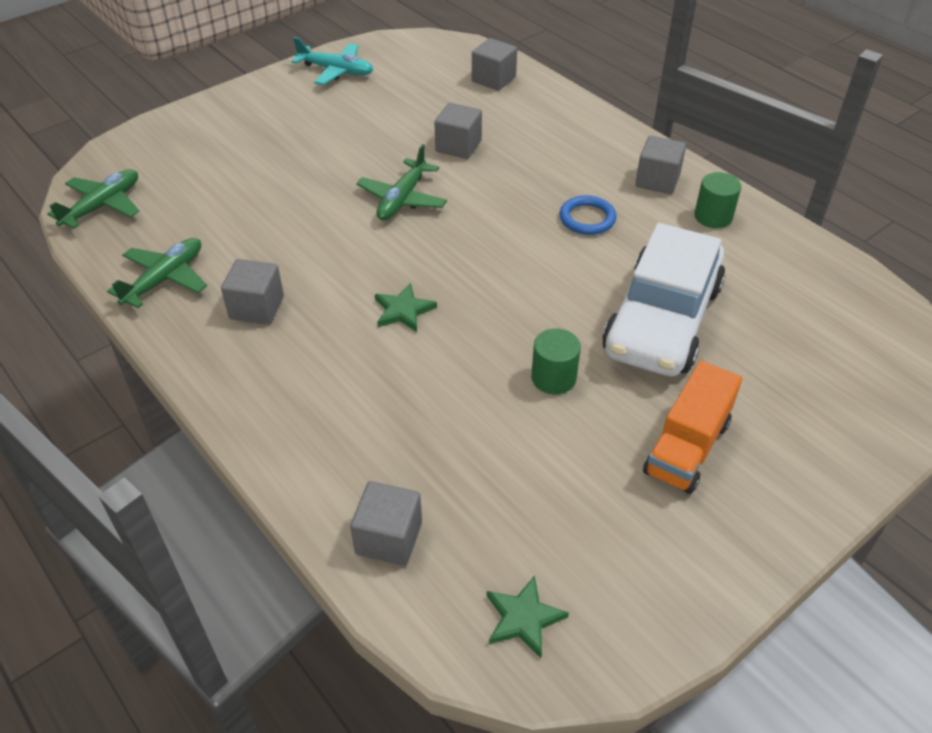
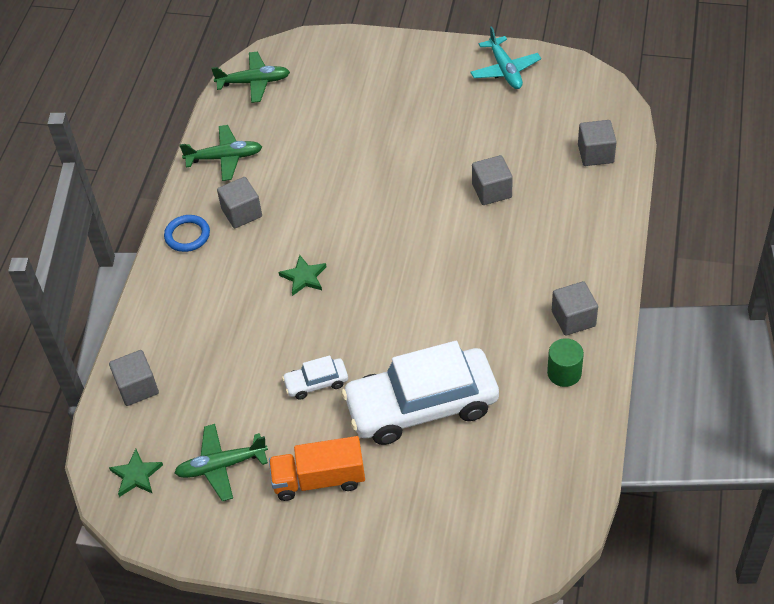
camera: 55 degrees right, 5 degrees up
(402, 199) = (404, 204): green plane -> green plane (221, 466)
(553, 378) = (316, 383): green cylinder -> white car
(587, 218) = (486, 307): blue ring -> blue ring (187, 235)

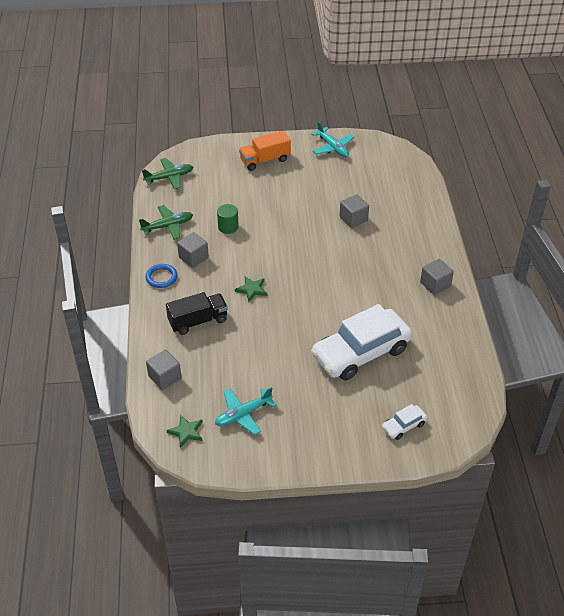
camera: 20 degrees left, 5 degrees down
(212, 311) = (198, 321): none -> black truck
(221, 466) = (243, 414): green plane -> turquoise plane
(316, 383) = (286, 352): white car -> white car (403, 426)
(319, 480) = (312, 410): orange truck -> orange truck (265, 160)
(564, 373) = (442, 317): green cylinder -> green cylinder (228, 227)
(595, 154) = (409, 188): grey cube -> none

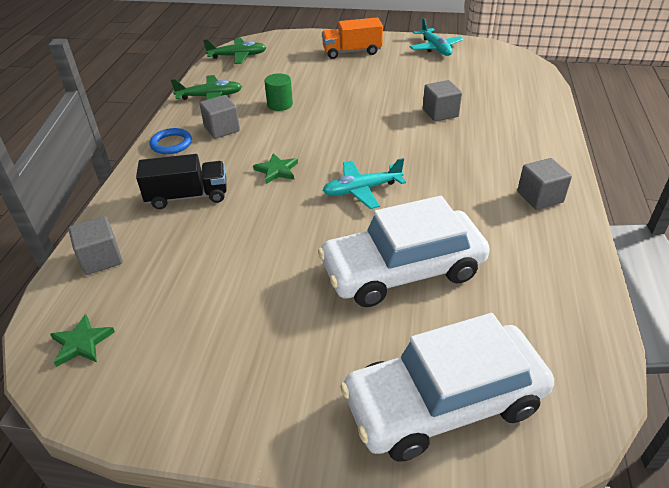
camera: 15 degrees right, 5 degrees down
(243, 414) = (181, 332): turquoise plane -> turquoise plane (361, 190)
(403, 426) = (444, 403): white car -> white car, size x2.32

